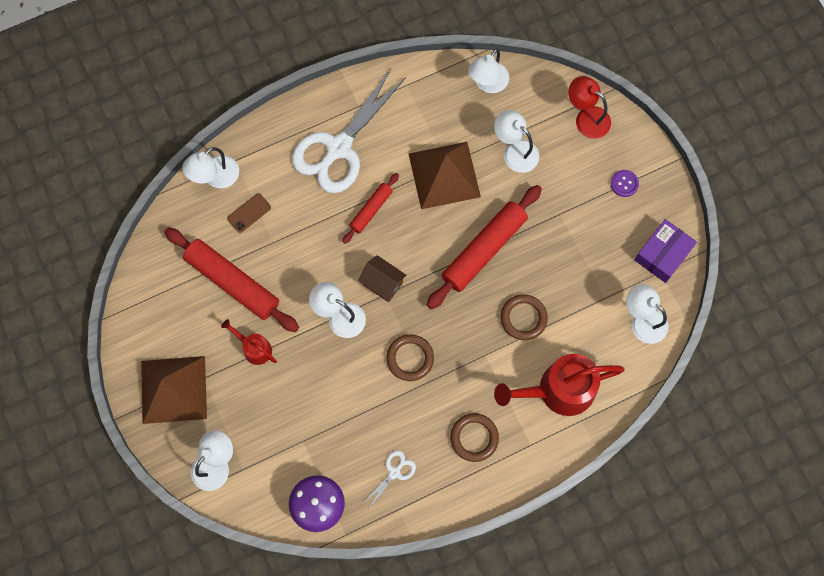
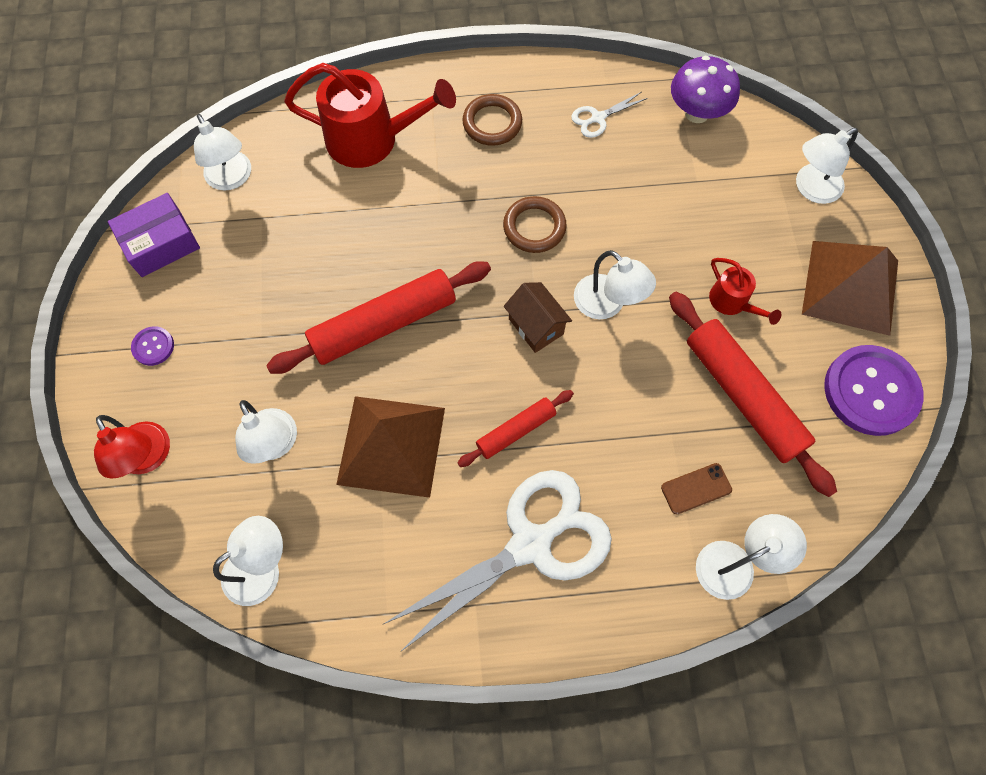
camera: 160 degrees left, 5 degrees down
(149, 315) = (870, 391): none -> purple button
(523, 318) = (373, 227): brown ring -> none

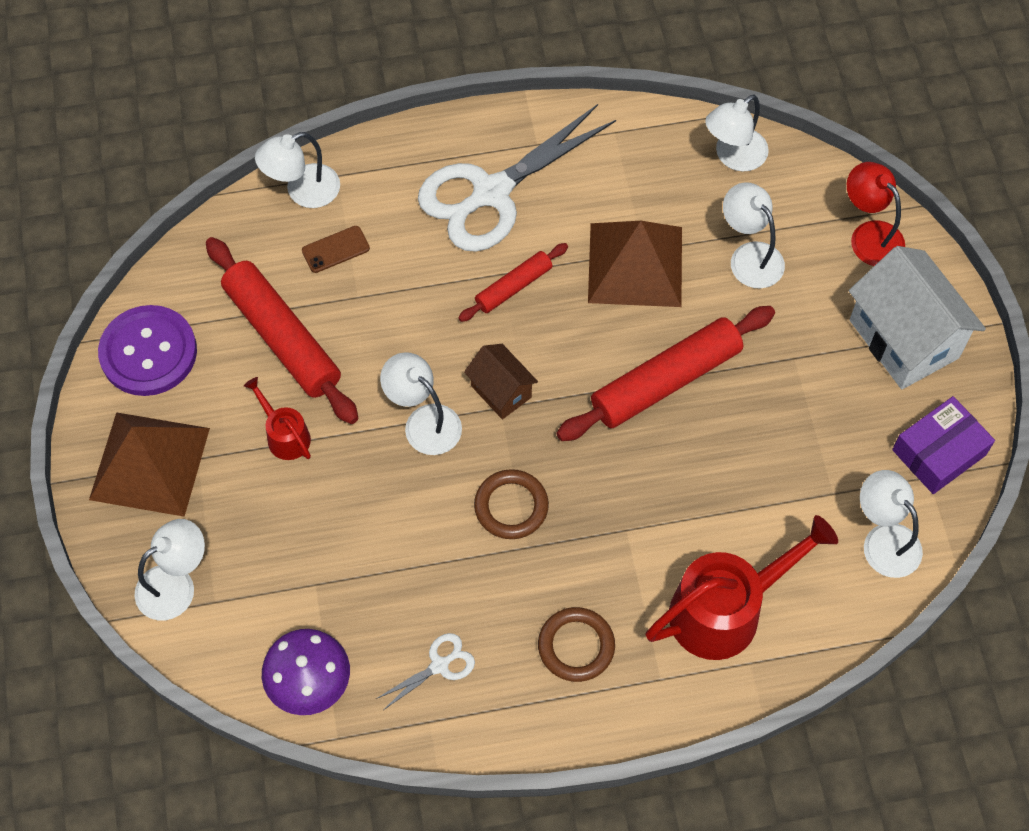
camera: 175 degrees right, 5 degrees down
(153, 346) = (904, 339): purple button -> white house
(371, 139) = (726, 609): red watering can -> red watering can turned 150 degrees clockwise

